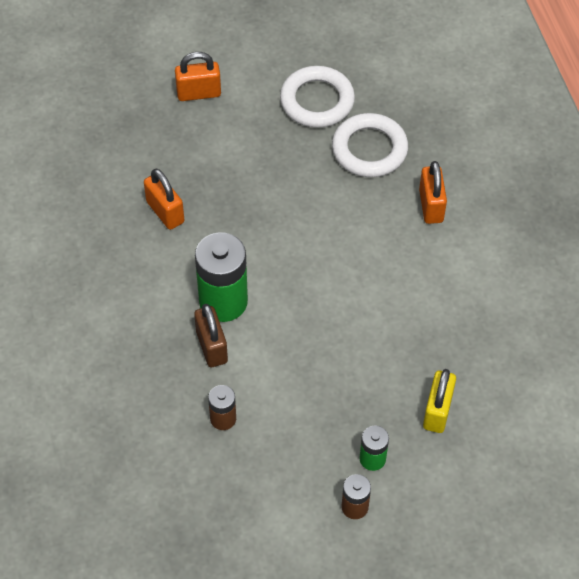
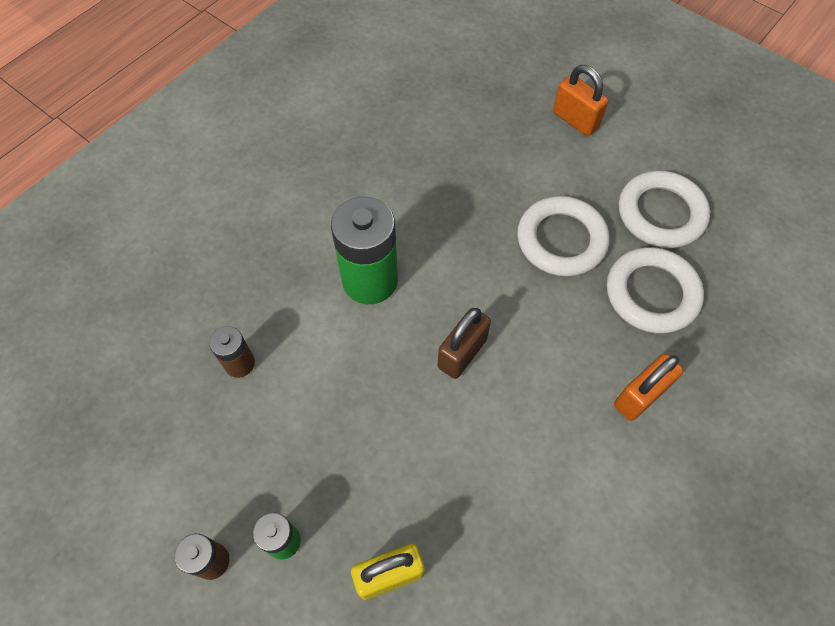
camera: 55 degrees right, 5 degrees up
(165, 212) = (428, 175): orange padlock -> none
(211, 347) = (313, 302): brown padlock -> brown padlock (462, 353)
(288, 170) = (561, 240): none -> white ring

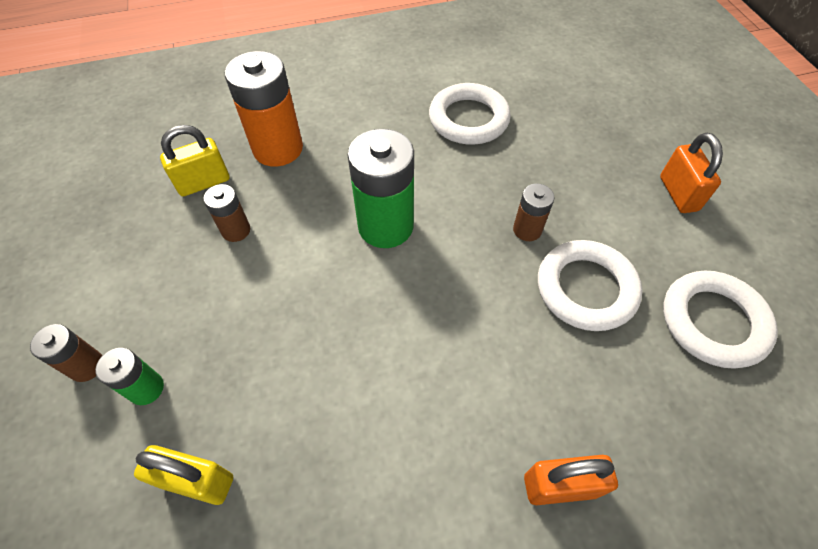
camera: 35 degrees right, 5 degrees down
(166, 338) = (203, 182): none -> yellow padlock
(210, 264) = (278, 149): none -> orange battery
(462, 353) = (414, 331): brown padlock -> none
(485, 216) = (527, 230): none -> brown battery
(651, 293) = (647, 392): white ring -> white ring (468, 119)

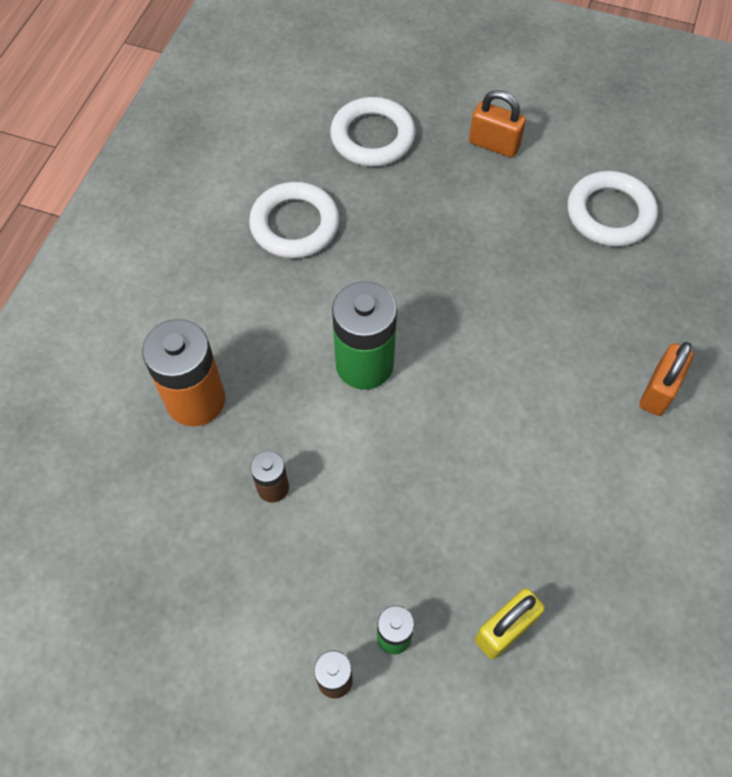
camera: 55 degrees left, 5 degrees up
(203, 182) = (186, 488): yellow padlock -> none
(527, 230) = (448, 266): brown battery -> none
(586, 289) = (529, 267): white ring -> white ring (372, 137)

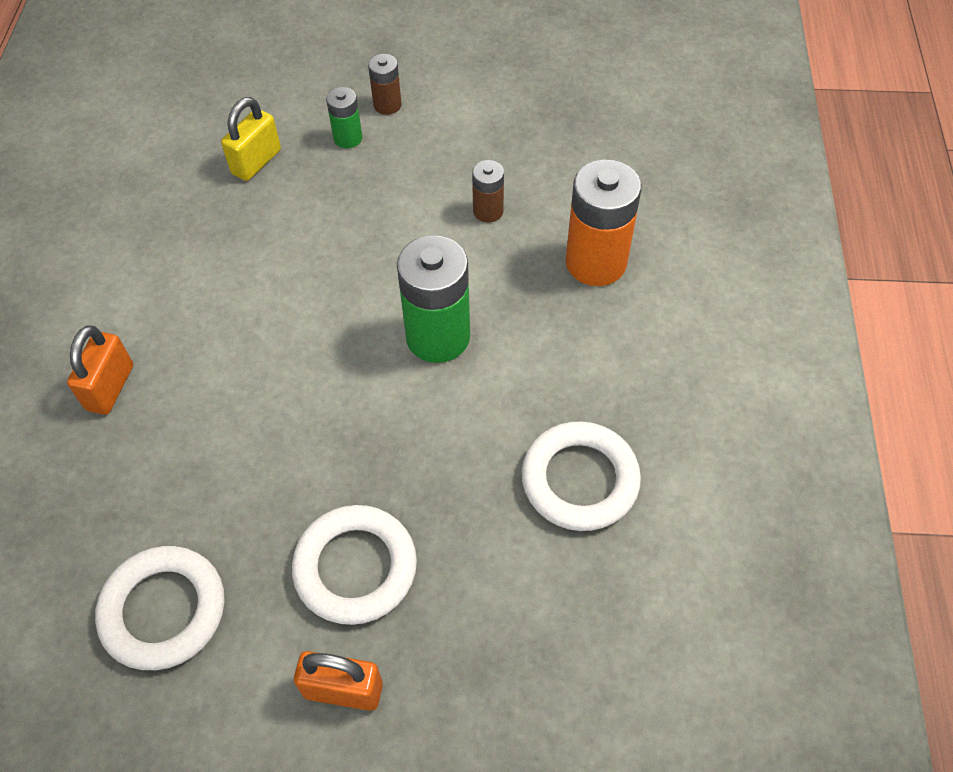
camera: 165 degrees right, 5 degrees down
(372, 137) = (527, 652): white ring -> white ring (355, 568)

